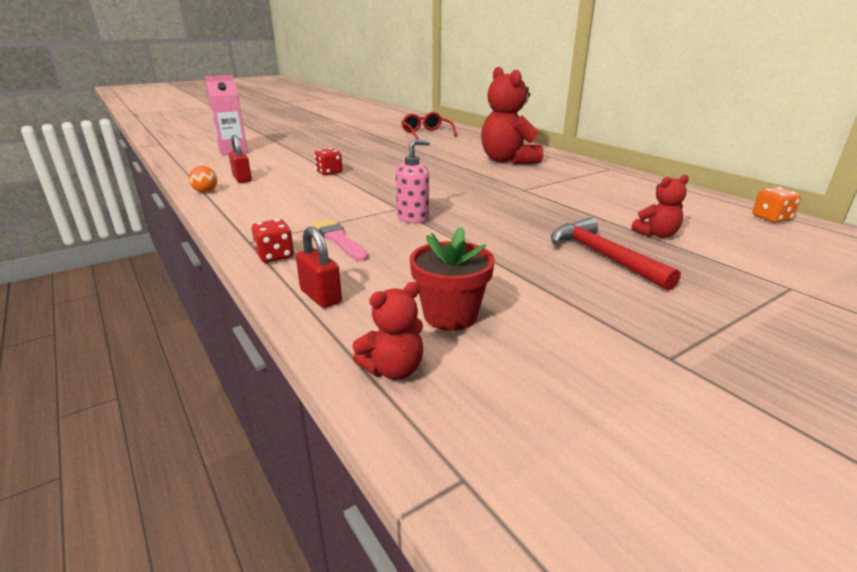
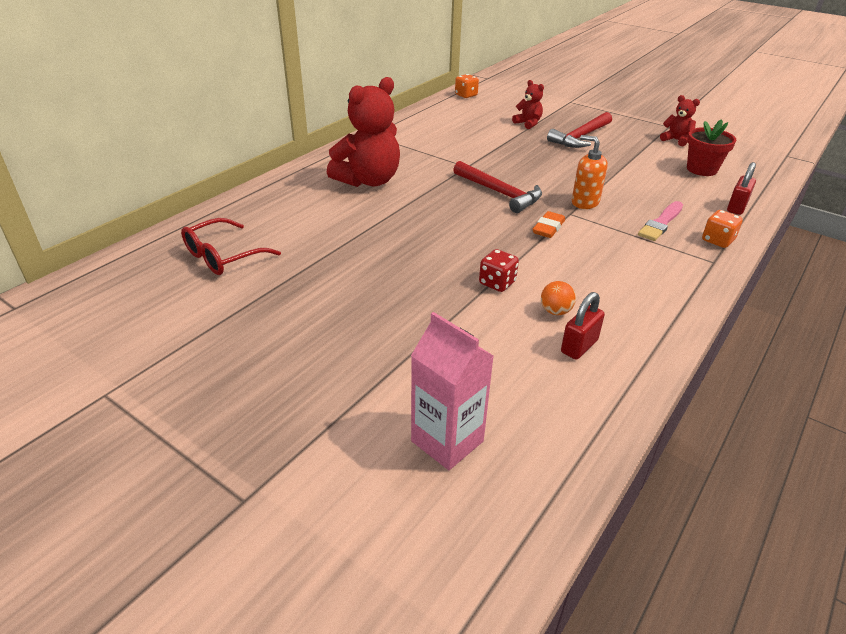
camera: 110 degrees left, 10 degrees up
(206, 192) = (649, 353): orange ball -> orange ball (555, 311)
(275, 256) = (717, 240): red dice -> orange dice
(381, 196) = (548, 228): none -> orange eraser
(393, 369) = (759, 175): red teddy bear -> red teddy bear (676, 140)
(413, 218) = (585, 202): pink soap dispenser -> orange soap dispenser
(458, 192) = (500, 193): none -> red hammer

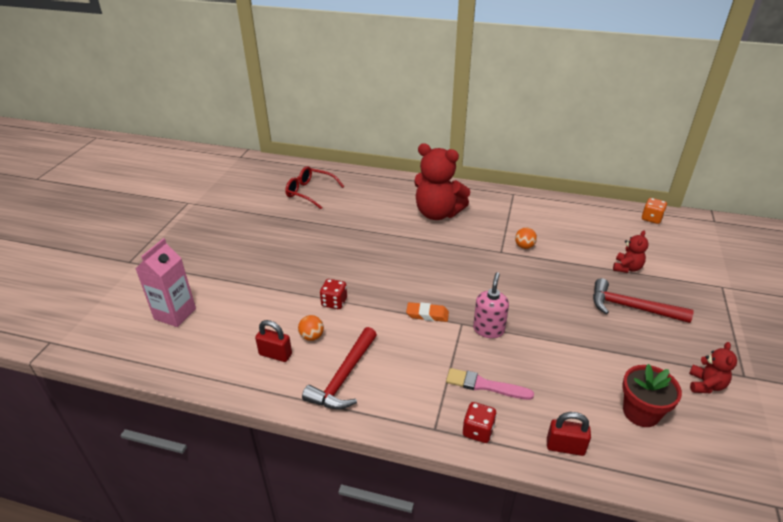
camera: 70 degrees right, 0 degrees up
(467, 153) = (524, 246): none -> orange ball
(500, 193) = (467, 278): red hammer -> red hammer (344, 377)
(585, 202) = (488, 329): orange soap dispenser -> pink soap dispenser
(717, 240) = (478, 431): orange dice -> red dice

